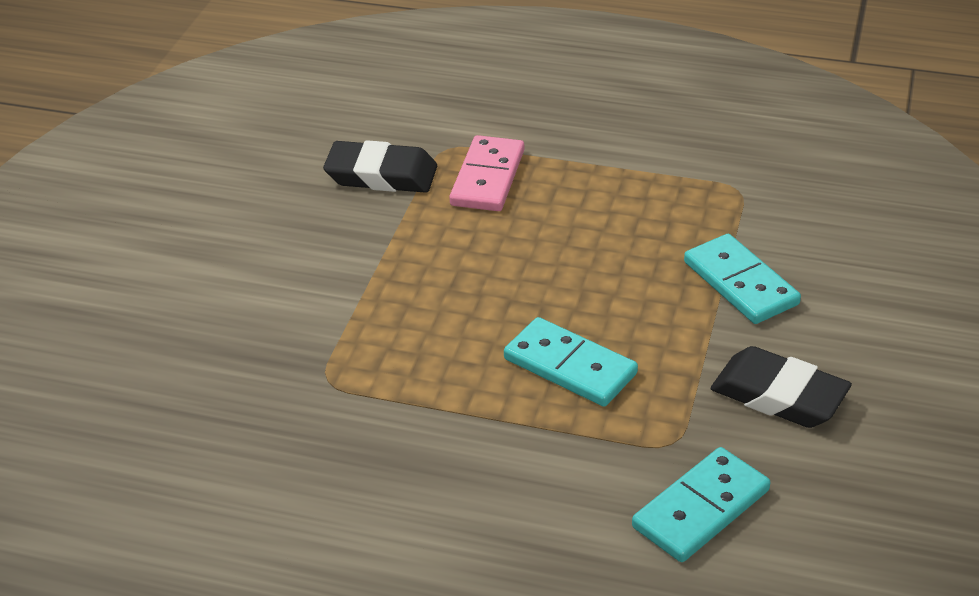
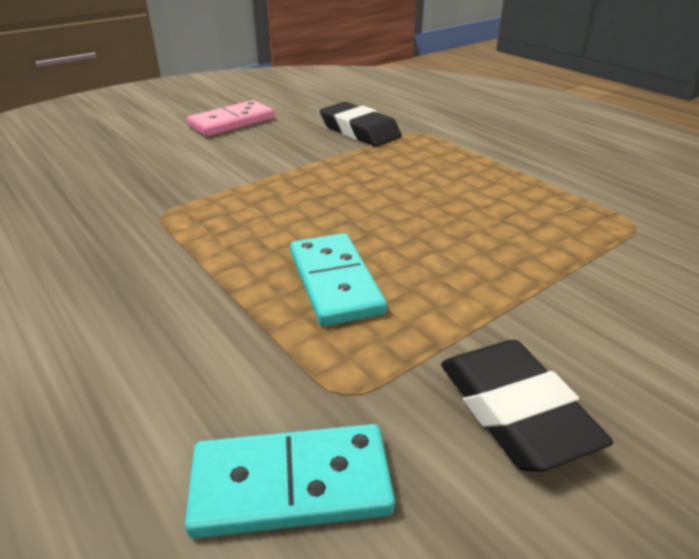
camera: 35 degrees right, 5 degrees down
(487, 178) = (427, 153): pink domino -> pink domino (231, 122)
(741, 283) = (570, 290): turquoise domino -> none

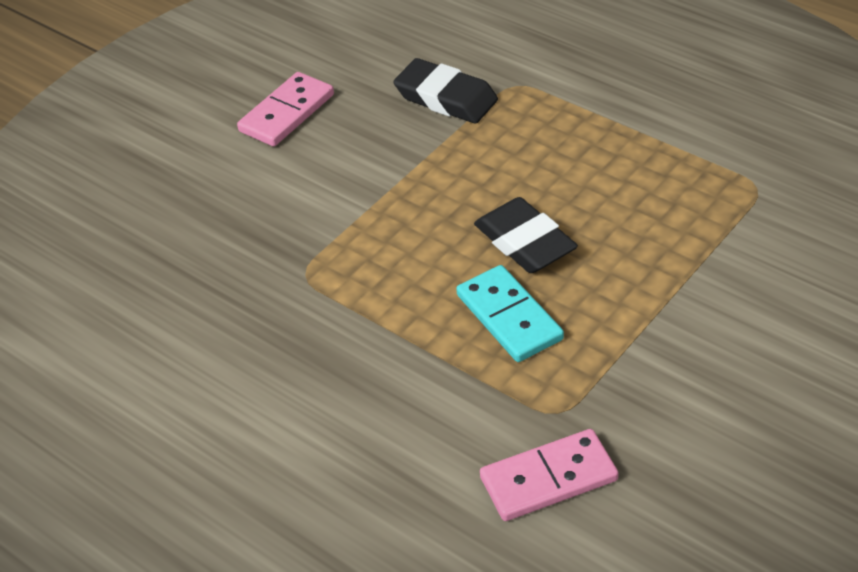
camera: 10 degrees left, 10 degrees up
(291, 484) = (548, 478): turquoise domino -> pink domino
(514, 410) = (678, 396): black eraser -> black eraser (525, 242)

